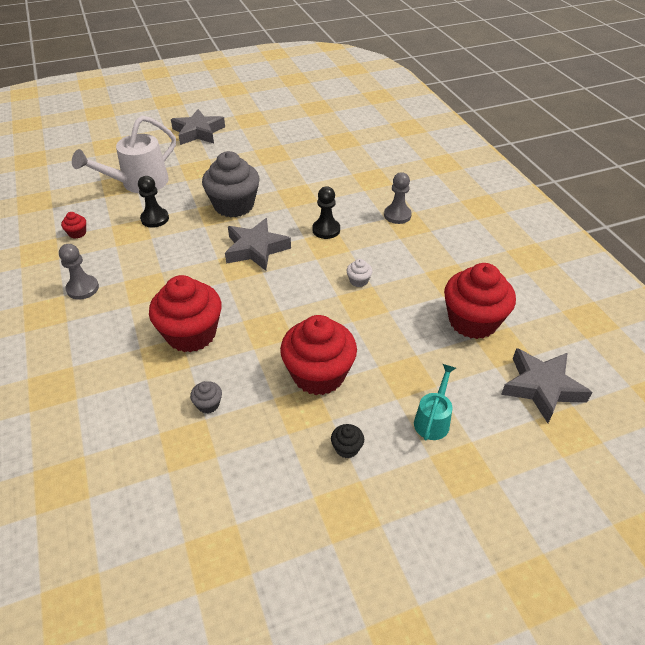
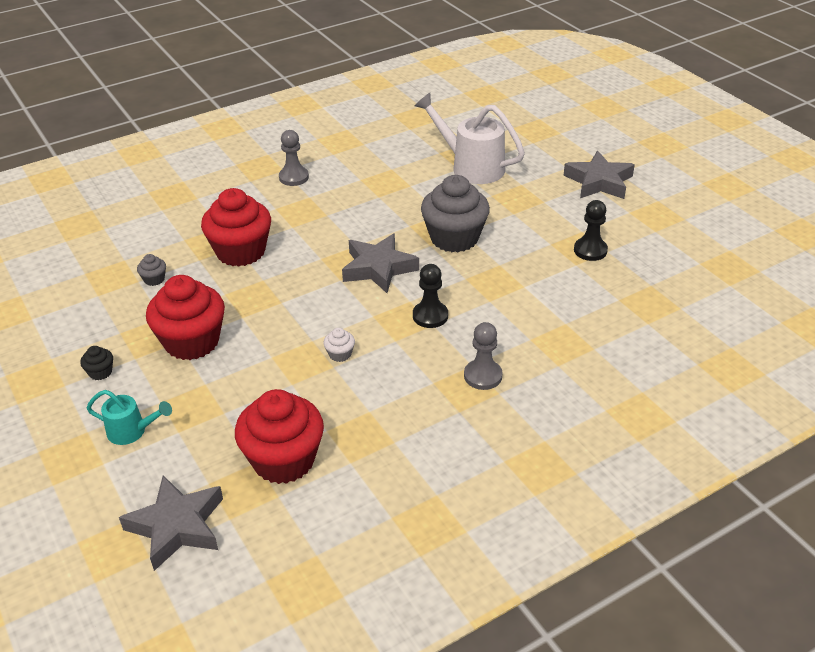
camera: 80 degrees right, 5 degrees down
(77, 233) = (373, 153): red cupcake -> none
(155, 219) = (411, 191): black pawn -> black pawn (590, 250)

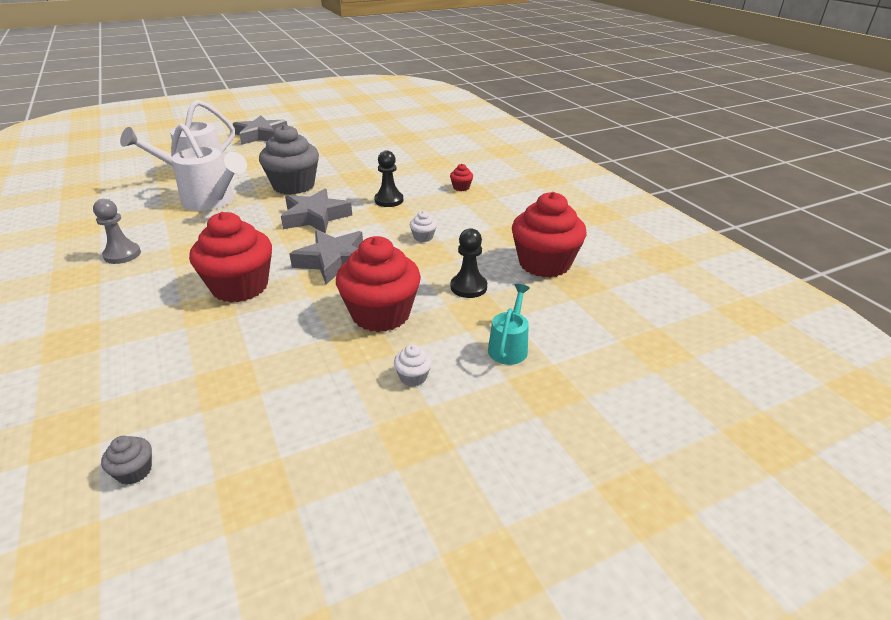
camera: 85 degrees left, 5 degrees down
(100, 372) = (413, 377): black cupcake -> white cupcake
(154, 279) = (254, 346): grey cupcake -> grey cupcake (134, 471)
(177, 526) = (623, 313): grey star -> grey star (334, 261)
(403, 196) = (213, 202): none -> white watering can
(483, 376) = (461, 187): grey pawn -> red cupcake
(590, 250) = (340, 146): black pawn -> black pawn (468, 287)

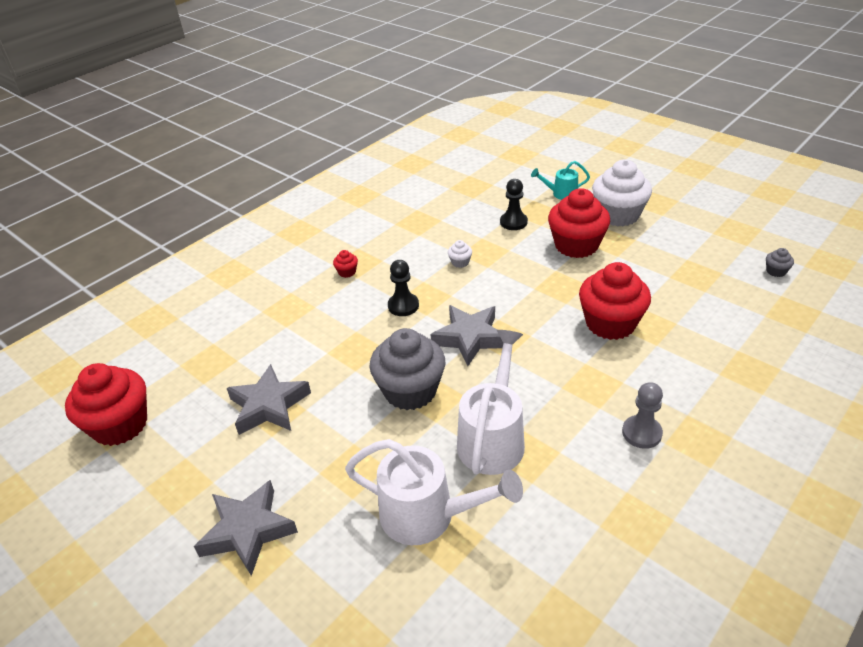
camera: 110 degrees left, 5 degrees up
(334, 261) = (534, 292): grey star -> grey star (269, 406)
(413, 377) = (618, 215): white cupcake -> white cupcake, size x2.47
(544, 263) = (457, 201): red cupcake -> red cupcake (120, 425)

